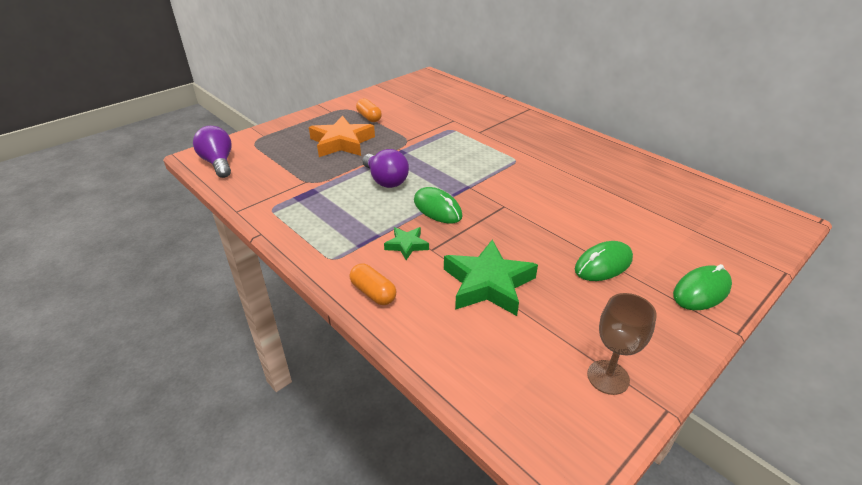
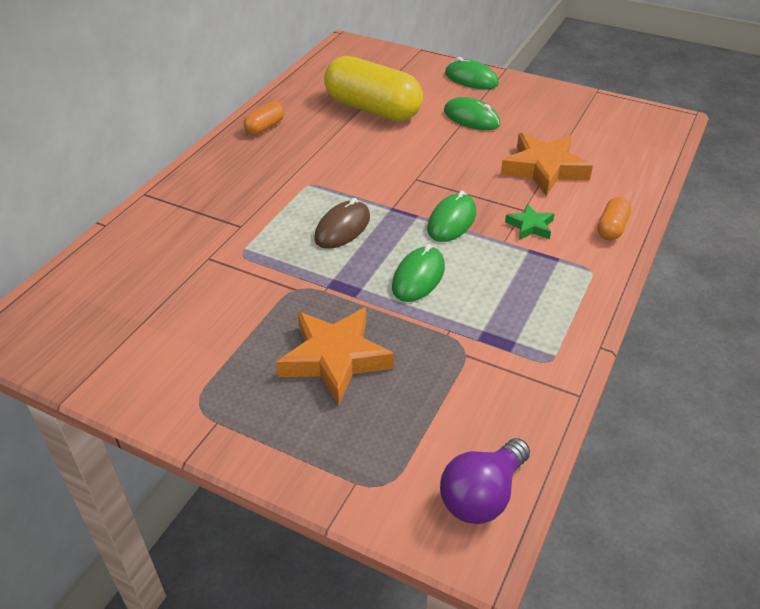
camera: 110 degrees left, 5 degrees up
(369, 117) = (228, 357): orange capsule -> orange capsule (265, 127)
(385, 180) = (418, 277): purple light bulb -> green mouse
(456, 163) = (342, 228): none -> brown mouse
(488, 284) = (544, 169): green star -> orange star
(608, 377) = (591, 110): brown goblet -> none
(630, 208) = (373, 109): none -> yellow capsule

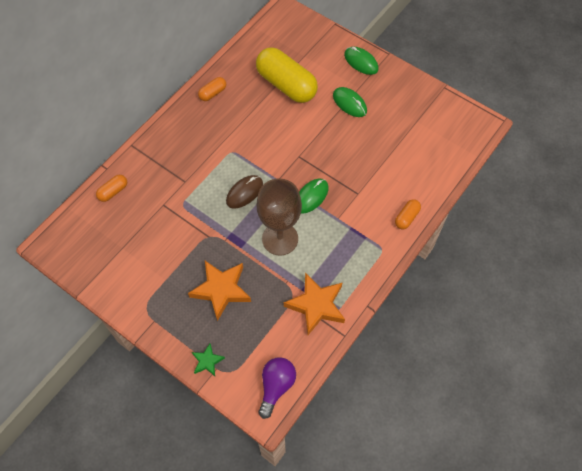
camera: 10 degrees right, 20 degrees up
(119, 251) = (113, 191): none -> orange capsule
(418, 277) = (280, 239): green mouse -> brown goblet
(482, 495) = (276, 386): purple light bulb -> purple light bulb turned 150 degrees clockwise
(530, 226) = (357, 208): green star -> green star (207, 361)
(544, 169) = (382, 159): orange star -> orange star (316, 305)

